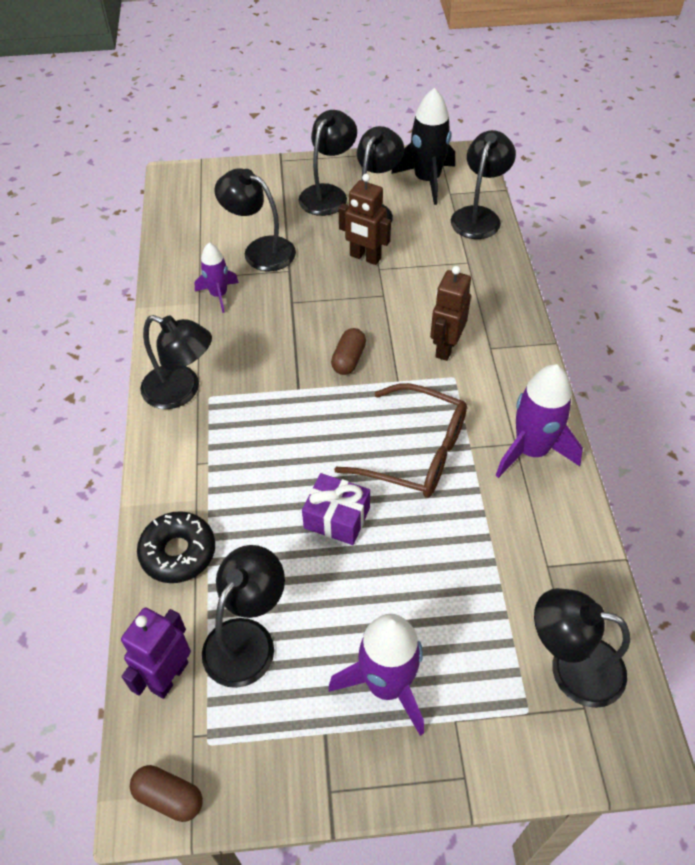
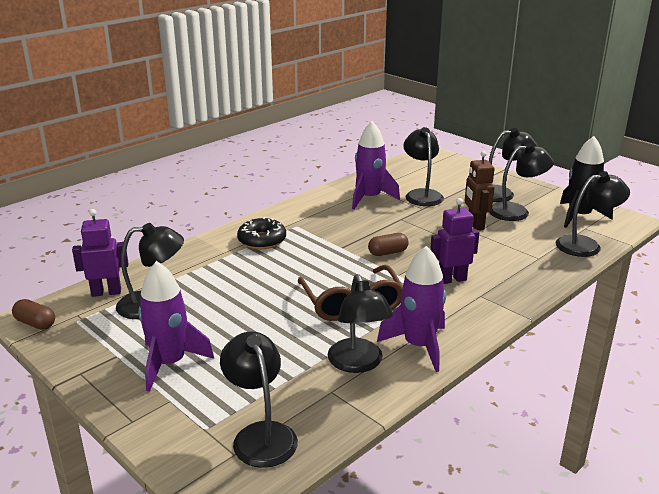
camera: 50 degrees right, 25 degrees down
(169, 797) = (35, 323): brown capsule -> brown capsule turned 45 degrees counterclockwise
(178, 552) = (184, 262): black donut -> black donut (262, 240)
(181, 391) = (288, 217): black lamp -> black lamp (358, 363)
(219, 295) = (369, 198): purple rocket -> purple rocket, size x1.66
(337, 518) = (267, 297): purple gift -> none
(445, 347) = (452, 279): brown robot -> purple robot

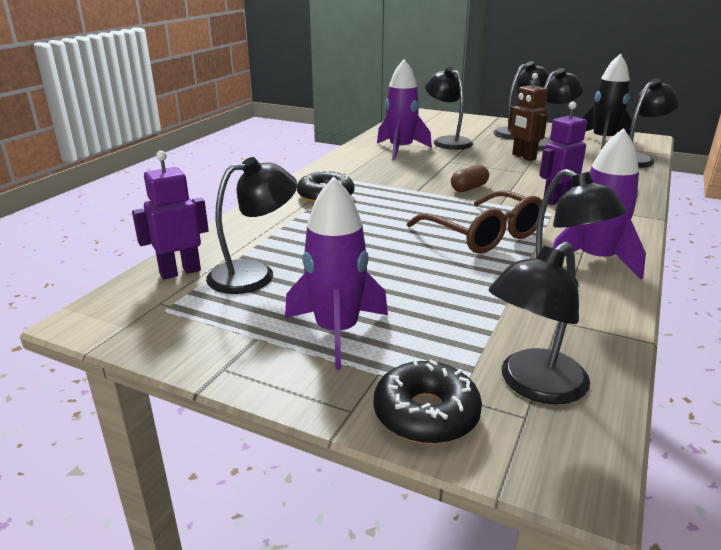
camera: 20 degrees left, 0 degrees up
(35, 323) = (105, 323): brown capsule -> none
(174, 435) = (426, 414): none -> black donut
(260, 434) = (533, 385): black lamp -> black lamp turned 90 degrees counterclockwise

